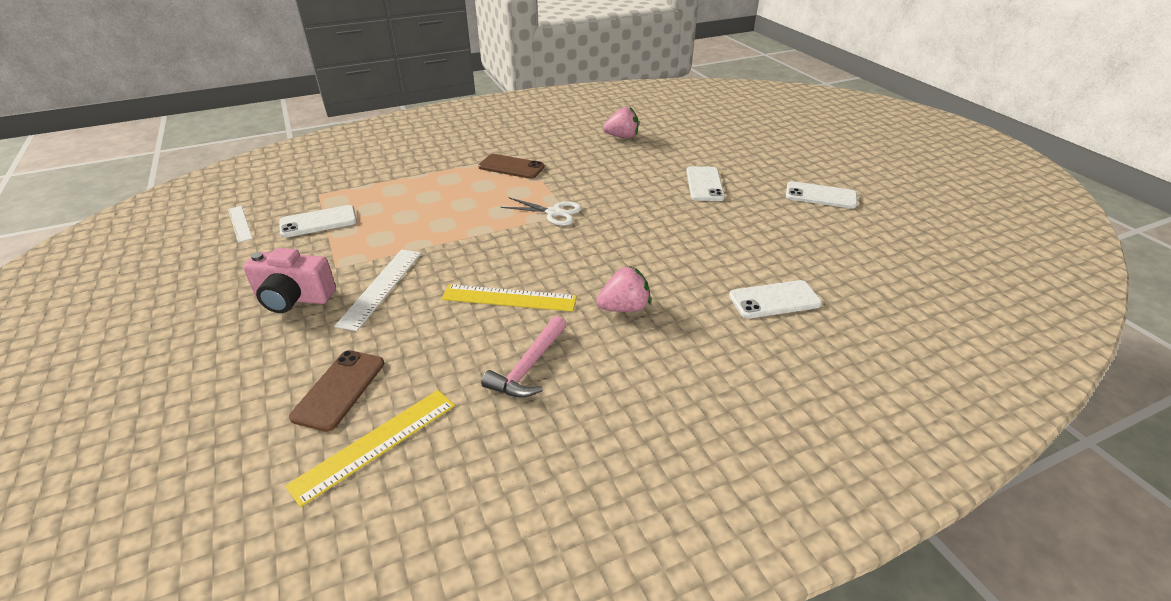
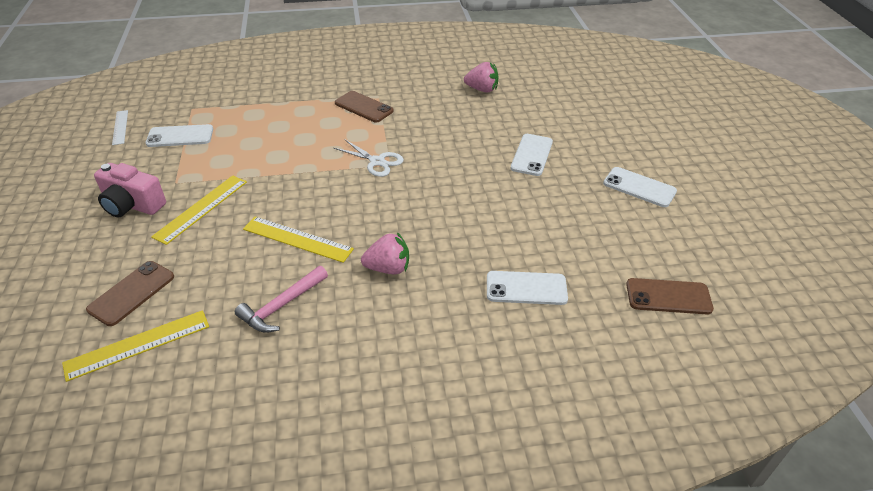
camera: 15 degrees right, 5 degrees up
(381, 287) = (201, 208): white ruler -> yellow ruler
(909, 282) = (668, 296): none -> brown phone

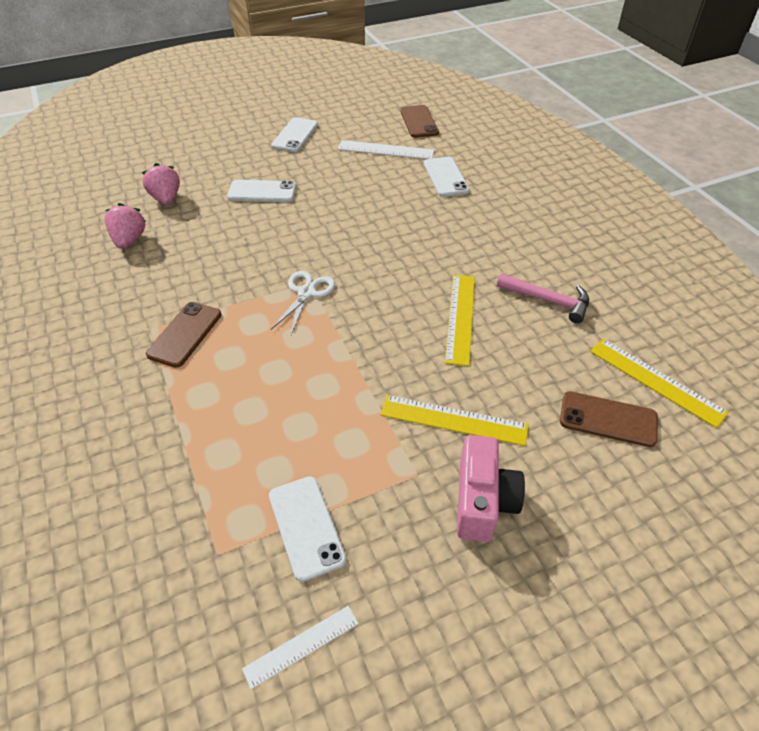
camera: 105 degrees left, 5 degrees up
(388, 268) = (465, 249): pink strawberry -> pink strawberry (166, 199)
(597, 251) = (385, 150): none -> white ruler

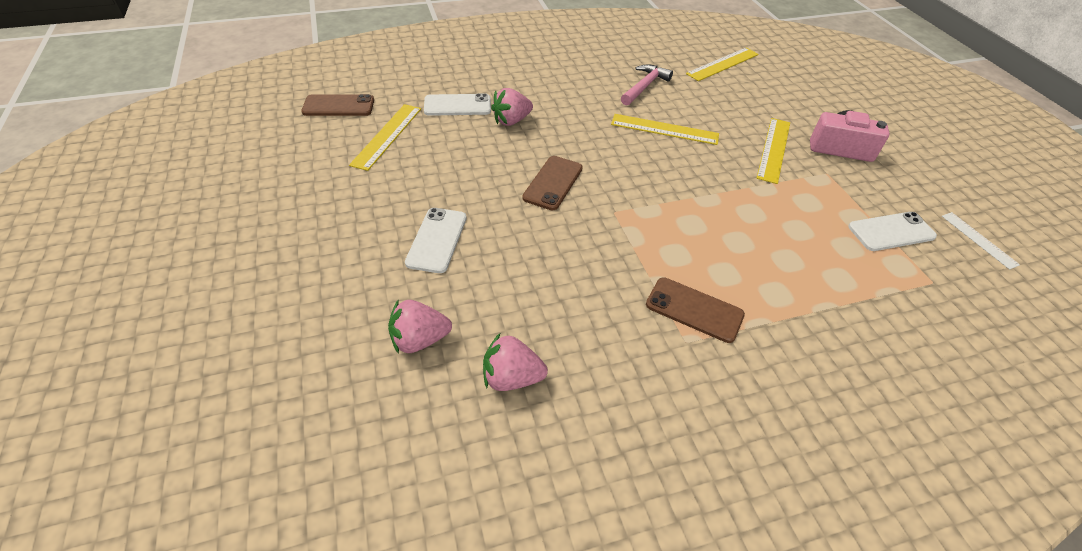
camera: 85 degrees left, 0 degrees up
(295, 135) = (312, 204): white phone -> none
(306, 293) = (630, 214): white scissors -> none
(385, 150) = (387, 136): white ruler -> yellow ruler
(433, 210) = (511, 121): none -> pink strawberry
(608, 419) = (759, 88): brown phone -> brown phone (553, 183)

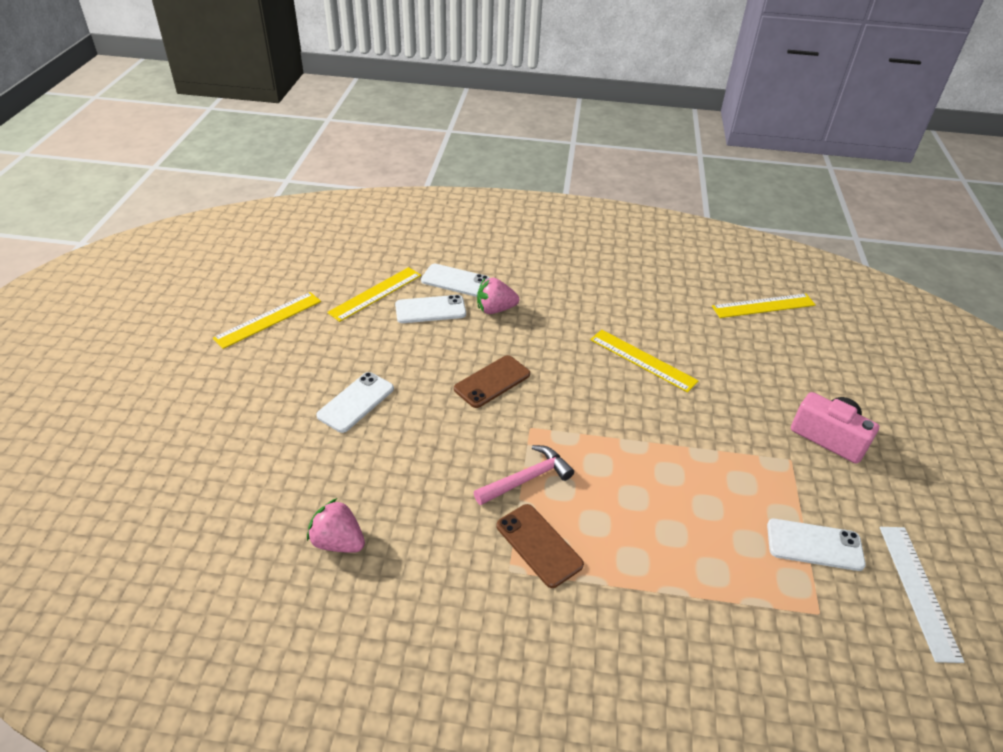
camera: 25 degrees right, 5 degrees down
(338, 106) = (352, 254): brown phone -> none
(419, 340) = (288, 482): pink strawberry -> none
(451, 136) = (430, 310): none -> white phone
(644, 86) = (655, 309): pink hammer -> pink hammer (526, 479)
(774, 149) = (748, 415): yellow ruler -> yellow ruler (268, 319)
(978, 240) = (918, 590): white ruler -> white ruler, size x1.57

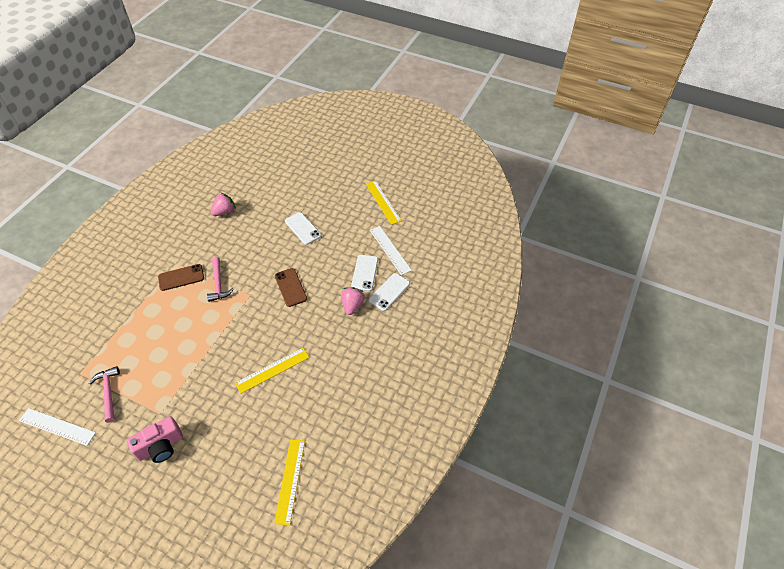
camera: 110 degrees right, 10 degrees up
(375, 293) = (390, 250): yellow ruler -> white ruler
(814, 545) = (108, 392): white phone -> pink hammer

